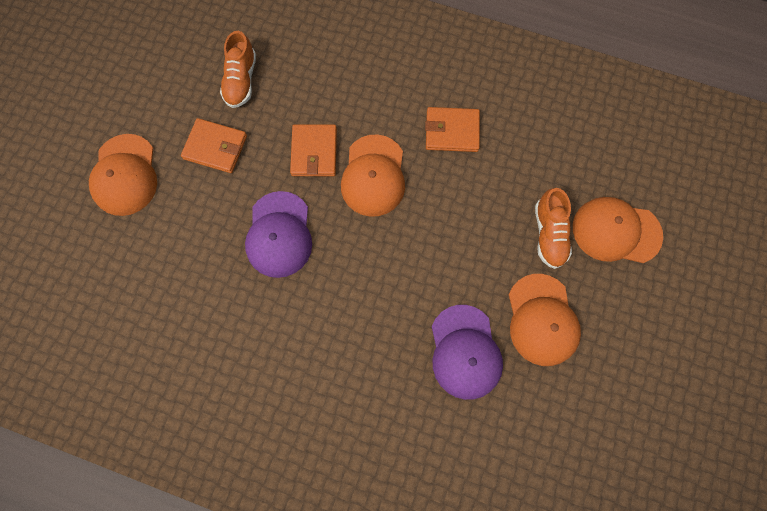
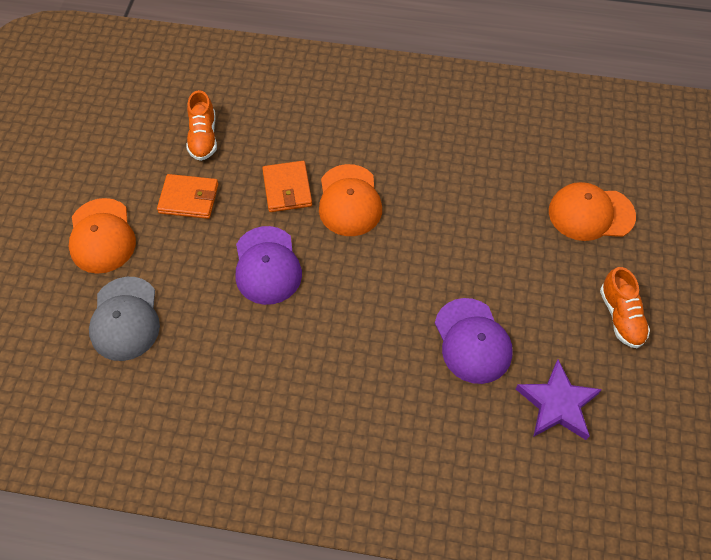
camera: 10 degrees left, 15 degrees down
(134, 269) = (125, 319): none -> grey cap
(452, 131) = (416, 152): orange wallet -> none
(534, 435) = (557, 404): none -> purple star
(542, 320) = (540, 300): orange cap -> none
(549, 234) = (528, 225): orange shoe -> orange shoe (621, 316)

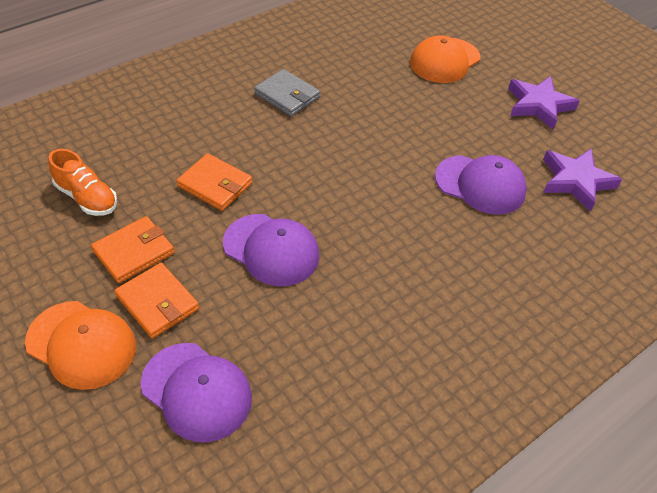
camera: 50 degrees left, 10 degrees down
(125, 319) = (196, 391): grey cap -> purple cap
(165, 244) = (157, 302): none -> orange wallet
(349, 200) = (276, 159): orange cap -> none
(419, 153) = (287, 95): none -> grey wallet
(621, 316) = (538, 105): orange shoe -> purple star

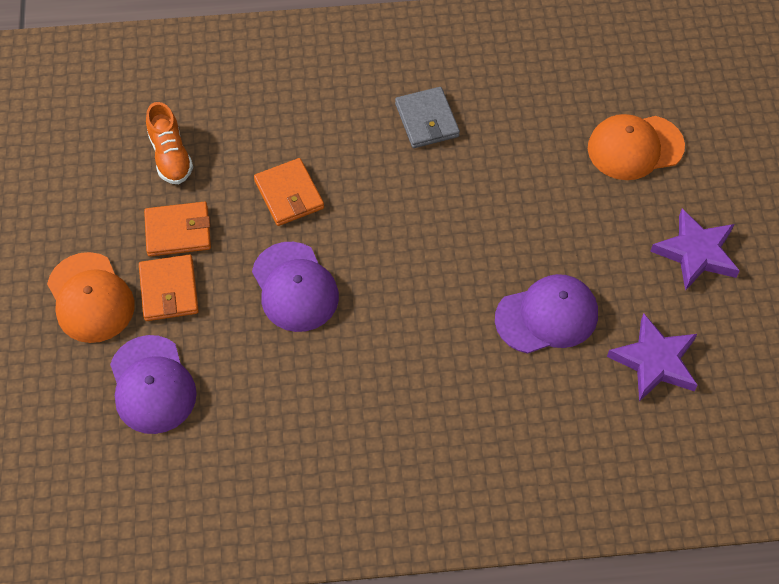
camera: 35 degrees right, 10 degrees up
(480, 185) = (547, 316): purple cap -> purple cap turned 75 degrees counterclockwise

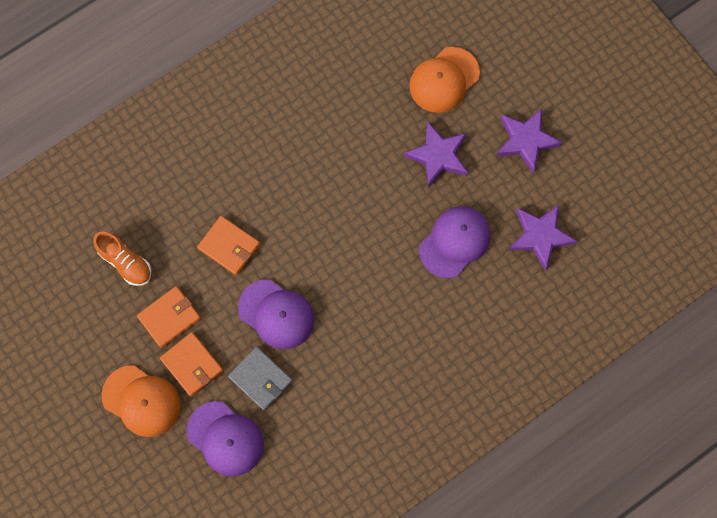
camera: 30 degrees left, 15 degrees up
(427, 120) = (290, 135): grey wallet -> grey wallet (260, 379)
(581, 219) = (438, 156): none -> purple star

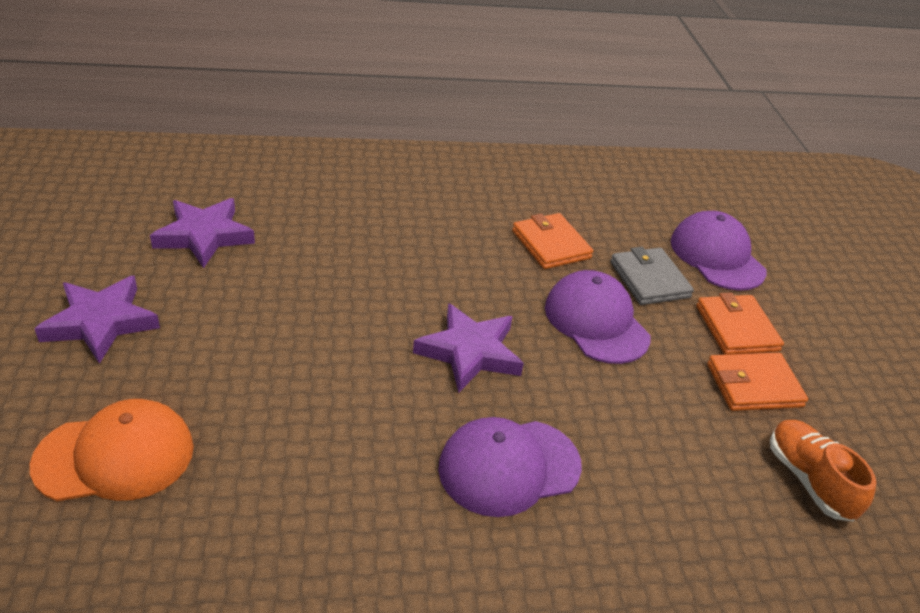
camera: 155 degrees left, 35 degrees down
(141, 401) = (818, 327): orange cap -> none
(229, 246) = (627, 420): orange wallet -> orange wallet (551, 244)
(438, 156) = (235, 368): purple star -> purple star (469, 352)
(455, 242) = (309, 278): purple cap -> purple cap (509, 467)

